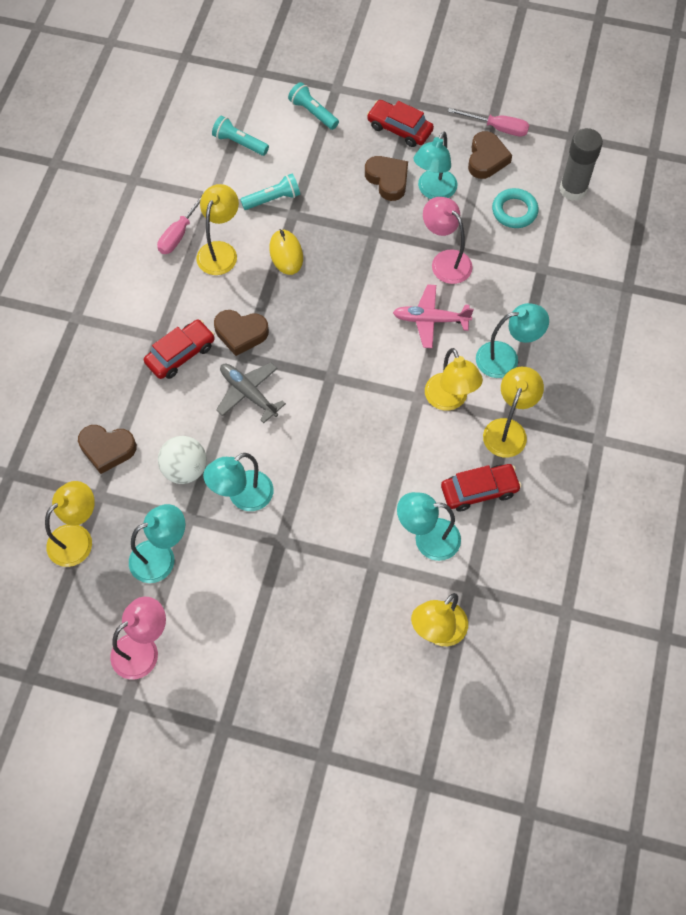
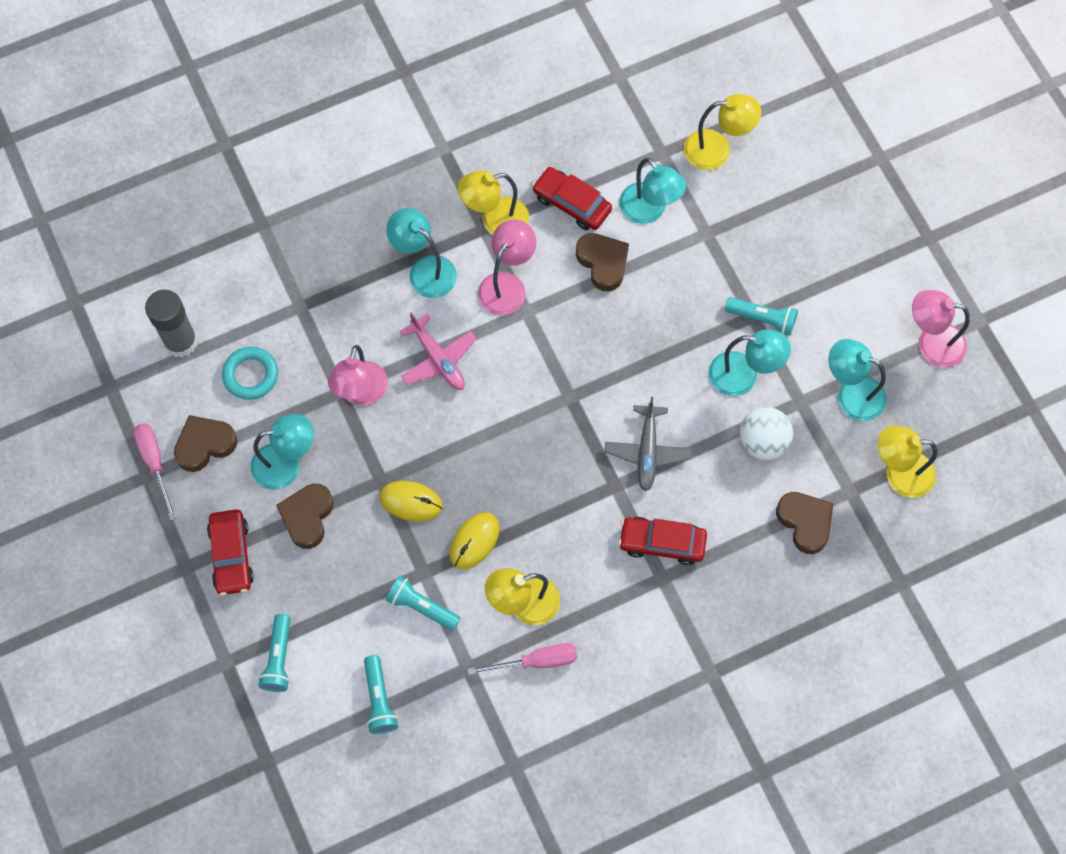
camera: 130 degrees left, 5 degrees up
(241, 333) = (594, 509): brown heart -> brown heart (603, 263)
(272, 546) = (762, 319): none -> turquoise flashlight
(345, 238) = (411, 502): none -> yellow mouse
(449, 400) = (507, 285): yellow lamp -> pink lamp

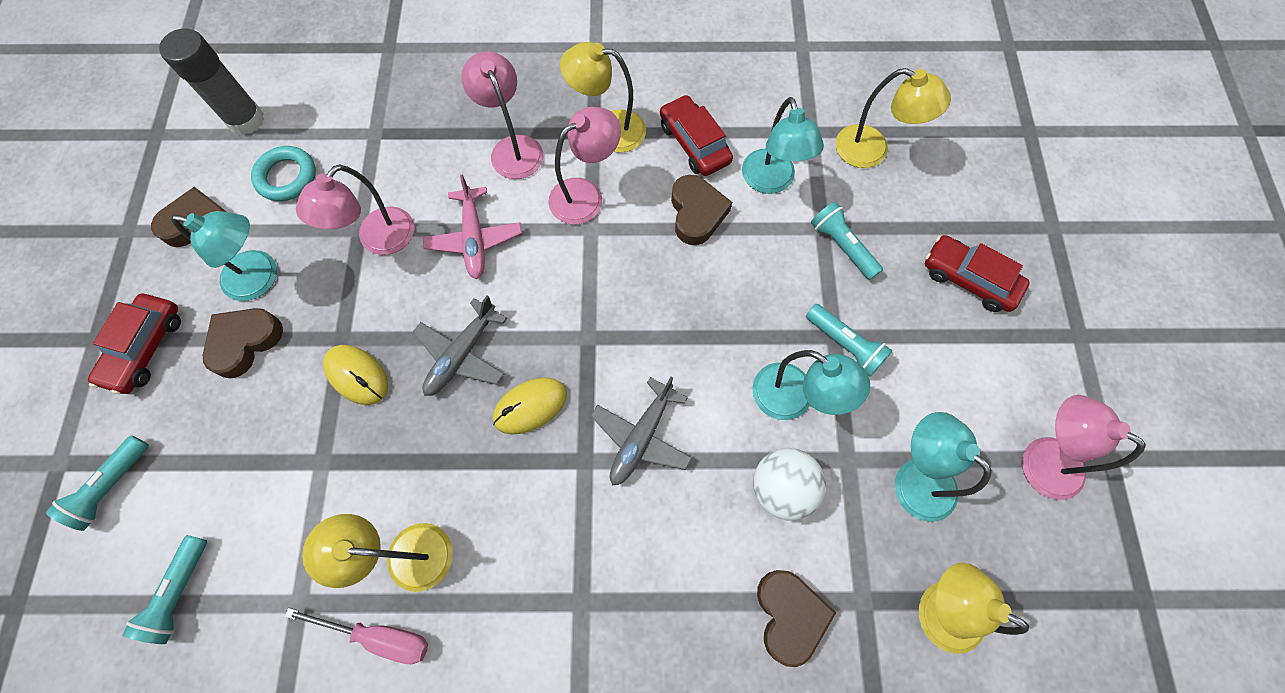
camera: 25 degrees right, 0 degrees up
(155, 463) = (142, 221): pink screwdriver -> none
(422, 607) = (295, 501): turquoise flashlight -> turquoise flashlight (842, 246)
(424, 270) = (513, 148): turquoise lamp -> pink lamp
(474, 541) = (396, 451): yellow mouse -> yellow mouse (530, 406)
(481, 451) = (462, 354): none -> grey plane
(662, 543) = (603, 557): red car -> red car (968, 279)

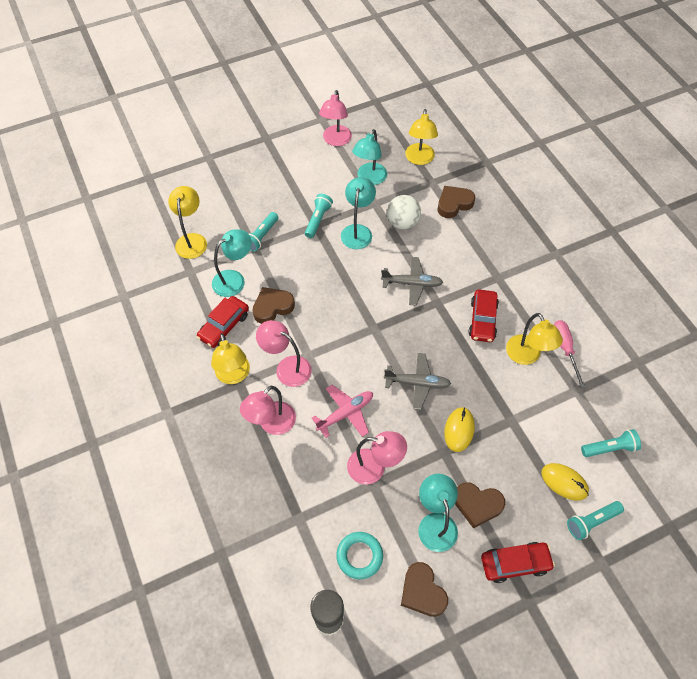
camera: 115 degrees left, 10 degrees down
(112, 486) = (591, 521): turquoise flashlight -> turquoise flashlight turned 150 degrees clockwise
(530, 406) = (425, 337): yellow mouse -> yellow mouse (564, 482)
(968, 279) = (256, 182): red car -> red car (482, 320)

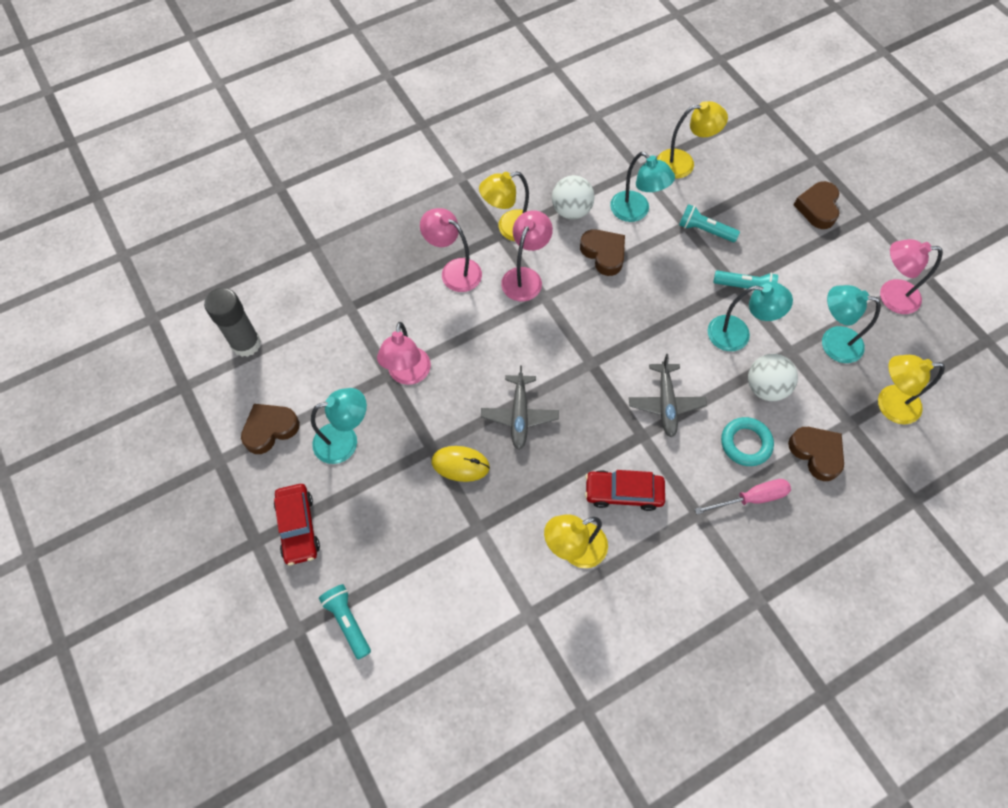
camera: 85 degrees right, 5 degrees up
(224, 326) = (571, 211): red car -> white ball
(345, 413) = (472, 341): pink plane -> none
(359, 556) = (309, 366): turquoise ring -> turquoise ring (745, 443)
(477, 505) = (367, 486): brown heart -> brown heart (817, 208)
(564, 482) = (398, 590): yellow mouse -> none
(565, 349) = (593, 603): pink screwdriver -> pink screwdriver (751, 498)
(609, 448) = (447, 654): turquoise flashlight -> none

